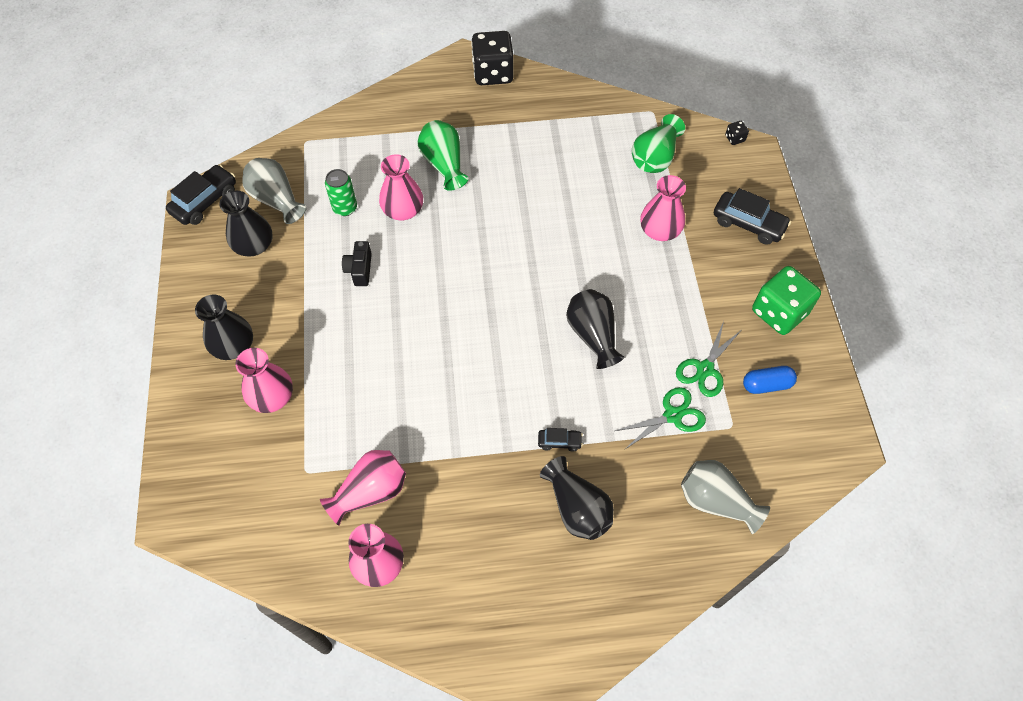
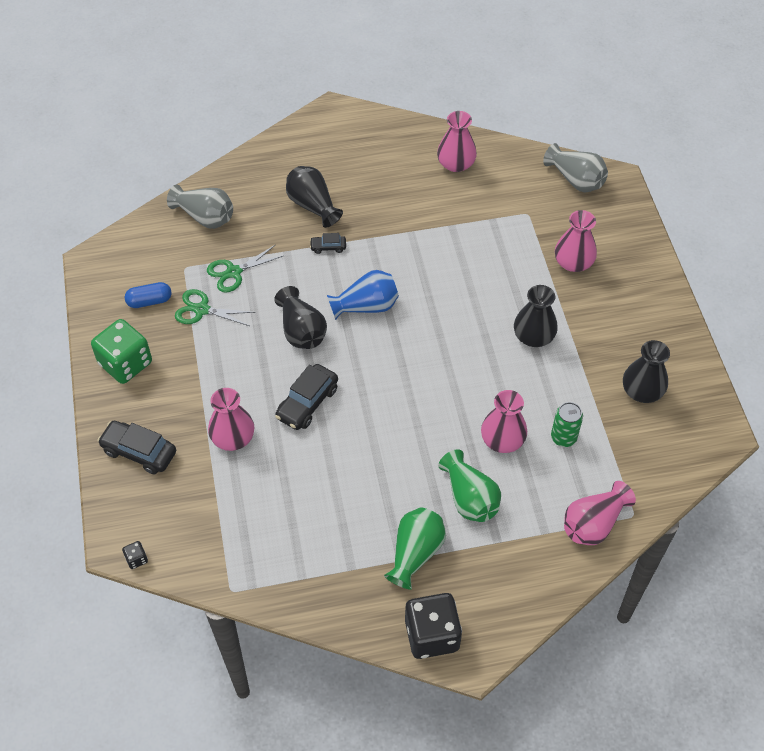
camera: 175 degrees right, 5 degrees down
(205, 201) = (712, 434): black car -> black car (307, 403)
(233, 346) = (622, 299): black vase -> black vase (533, 336)
(276, 200) = (638, 441): grey vase -> grey vase (576, 180)
(359, 269) = (530, 374): black camera -> none
(370, 492) = (473, 205): pink vase -> pink vase (593, 523)
(520, 359) = (366, 306): none -> blue vase
(655, 157) = (232, 525): green vase -> green vase (415, 553)
(705, 369) = (202, 310): green scissors -> green scissors turned 105 degrees counterclockwise

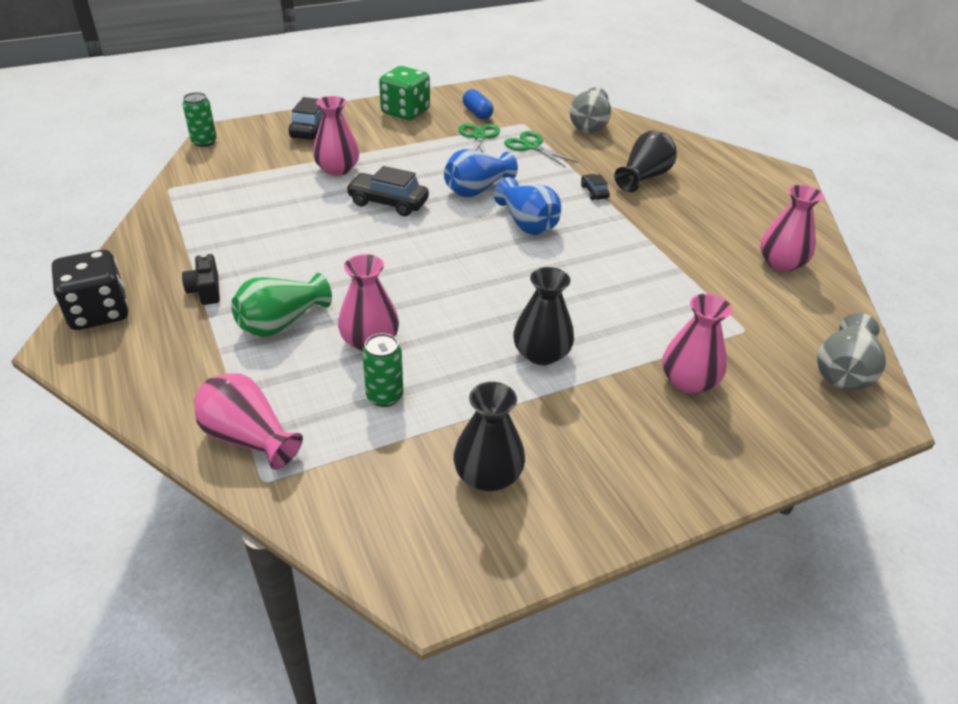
camera: 75 degrees right, 15 degrees down
(136, 559) = (204, 142): black dice -> green can
(301, 331) = (477, 189): black vase -> blue vase
(415, 553) = (205, 290): green vase -> black camera

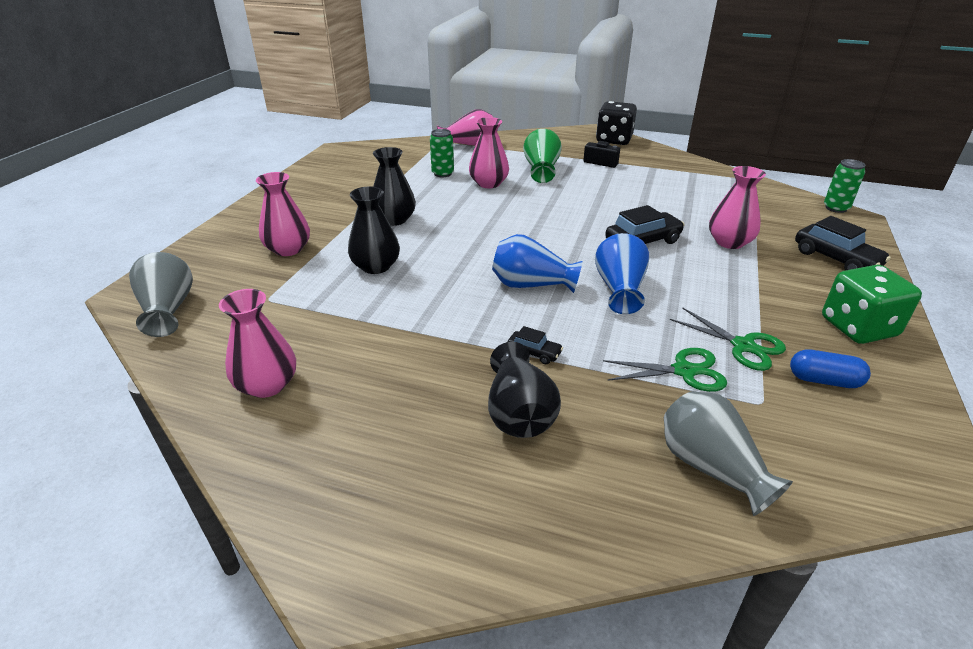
camera: 135 degrees right, 5 degrees down
(488, 475) = (356, 175): black vase -> black vase (376, 266)

